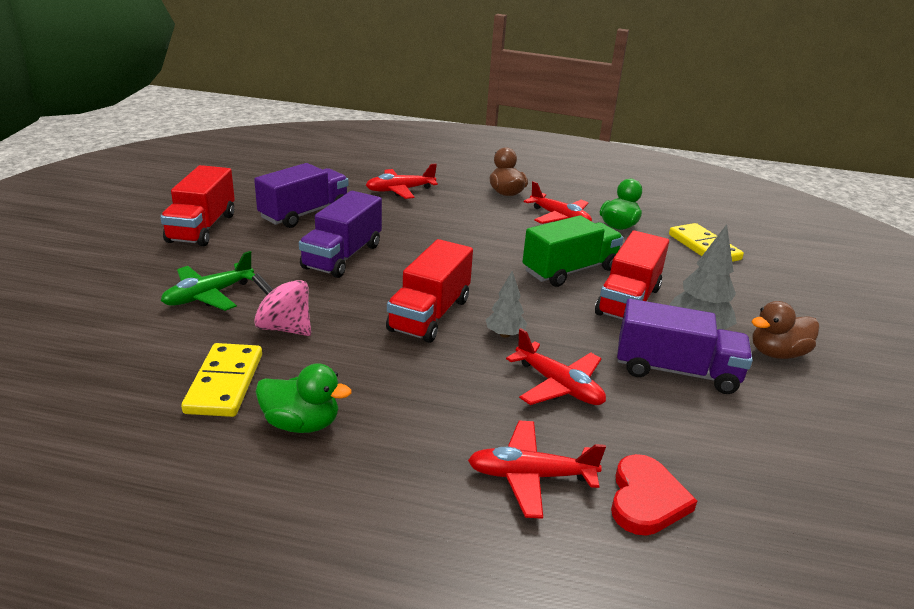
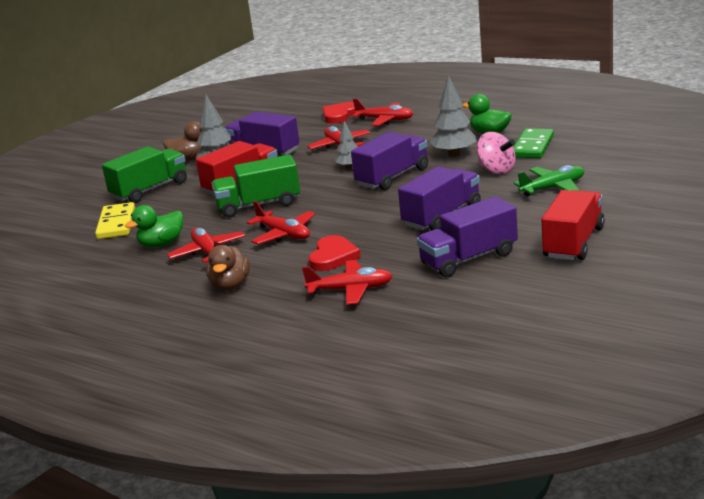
camera: 155 degrees left, 5 degrees down
(225, 383) = (532, 146): yellow domino -> green domino
(354, 363) = (454, 154): none -> grey tree
(429, 315) = (392, 177): red truck -> purple truck
(434, 215) = (333, 256): none -> red heart
(503, 236) = (283, 234): none -> red plane
(742, 293) = (150, 190): none -> green truck

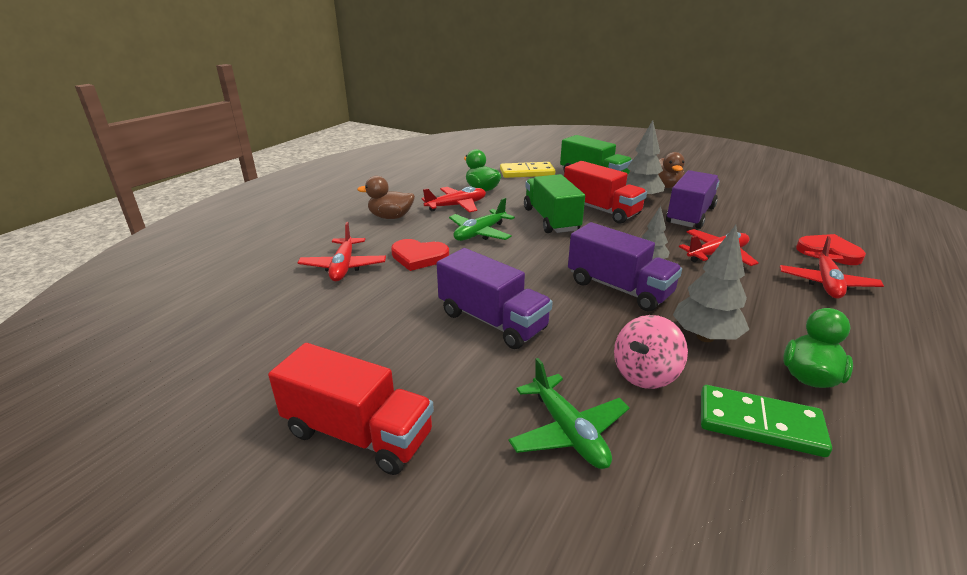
camera: 85 degrees right, 5 degrees up
(283, 234) = (480, 233): red plane -> green plane
(468, 259) = (365, 336): purple truck -> none

